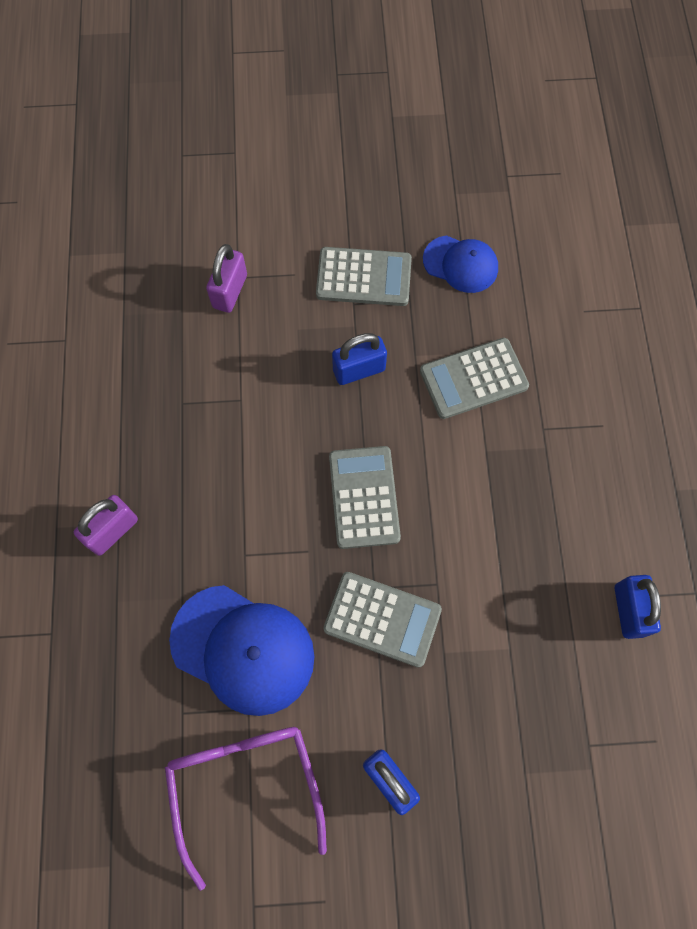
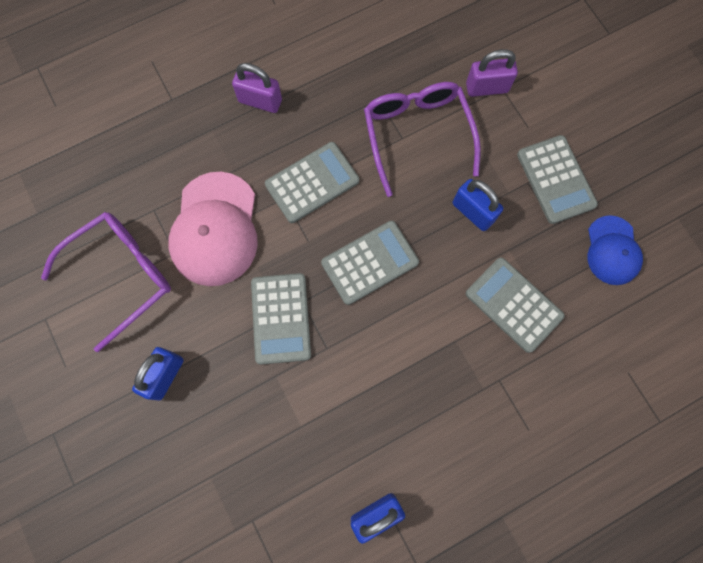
camera: 65 degrees right, 5 degrees up
(243, 517) = (312, 183): none -> grey calculator
(243, 649) = (215, 229): blue cap -> pink cap
(245, 383) = (417, 135): none -> purple glasses

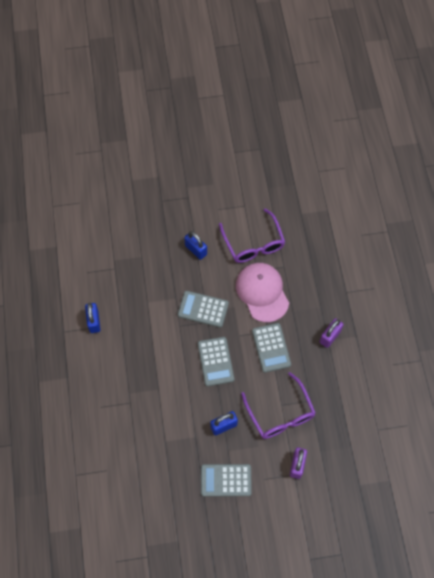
camera: 110 degrees right, 10 degrees down
(215, 229) = (262, 292): pink cap -> pink cap turned 45 degrees clockwise
(417, 135) = (280, 413): purple glasses -> purple glasses turned 60 degrees clockwise
(513, 305) = (165, 426): grey calculator -> none
(612, 250) = (173, 493): blue cap -> none

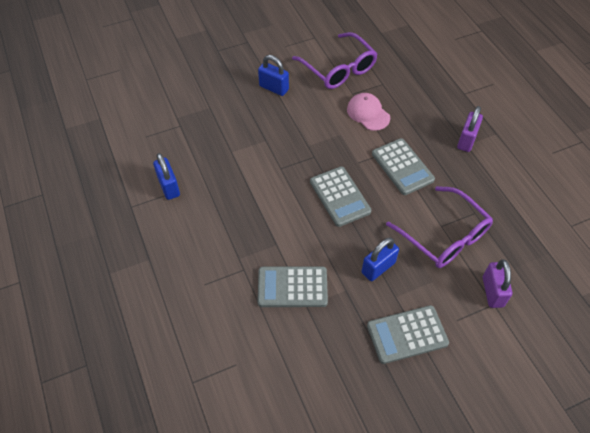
camera: 15 degrees left, 10 degrees down
(203, 309) = (303, 144): grey calculator -> grey calculator (292, 287)
(262, 292) = (368, 113): pink cap -> pink cap, size x0.60

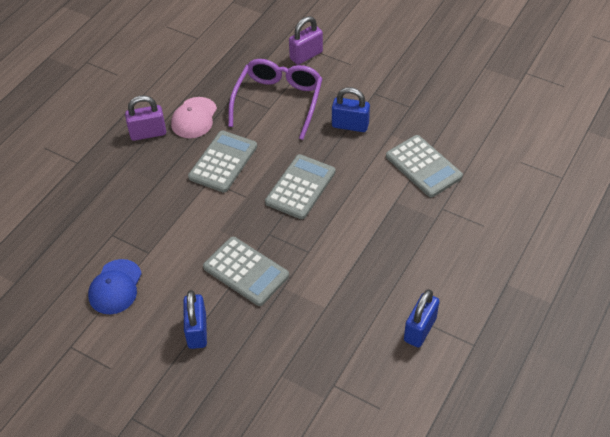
camera: 125 degrees left, 5 degrees down
(338, 69) = (115, 287): purple glasses -> blue cap
(368, 113) = (170, 223): pink cap -> pink cap (194, 118)
(407, 334) = (391, 83): grey calculator -> grey calculator (246, 271)

